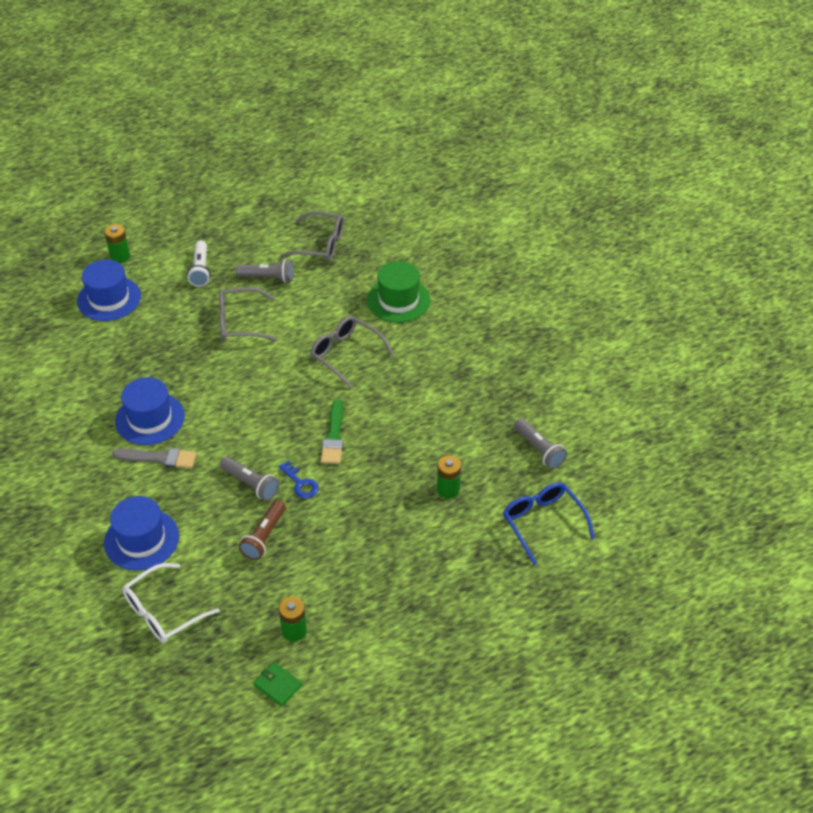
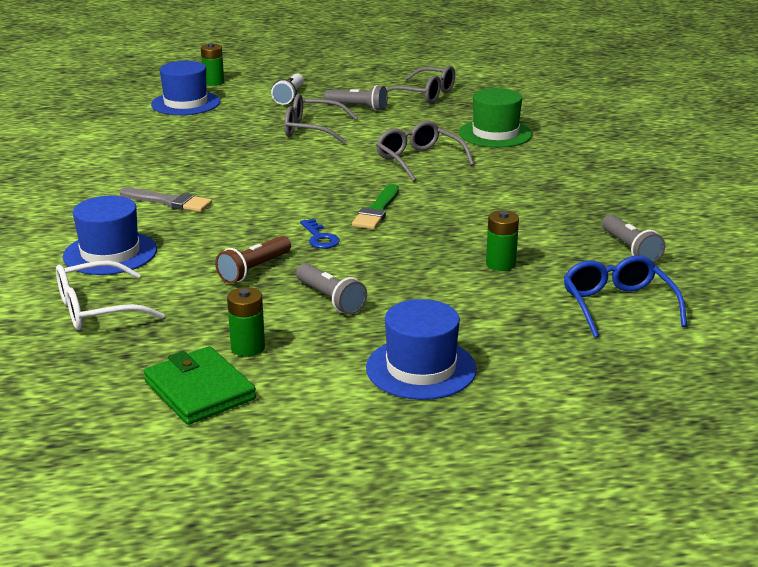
camera: 15 degrees right, 20 degrees down
(150, 418) = (177, 176): blue hat -> blue hat (421, 368)
(251, 484) = (261, 231): grey flashlight -> grey flashlight (330, 299)
(278, 685) = (199, 390): green wallet -> green wallet, size x1.76

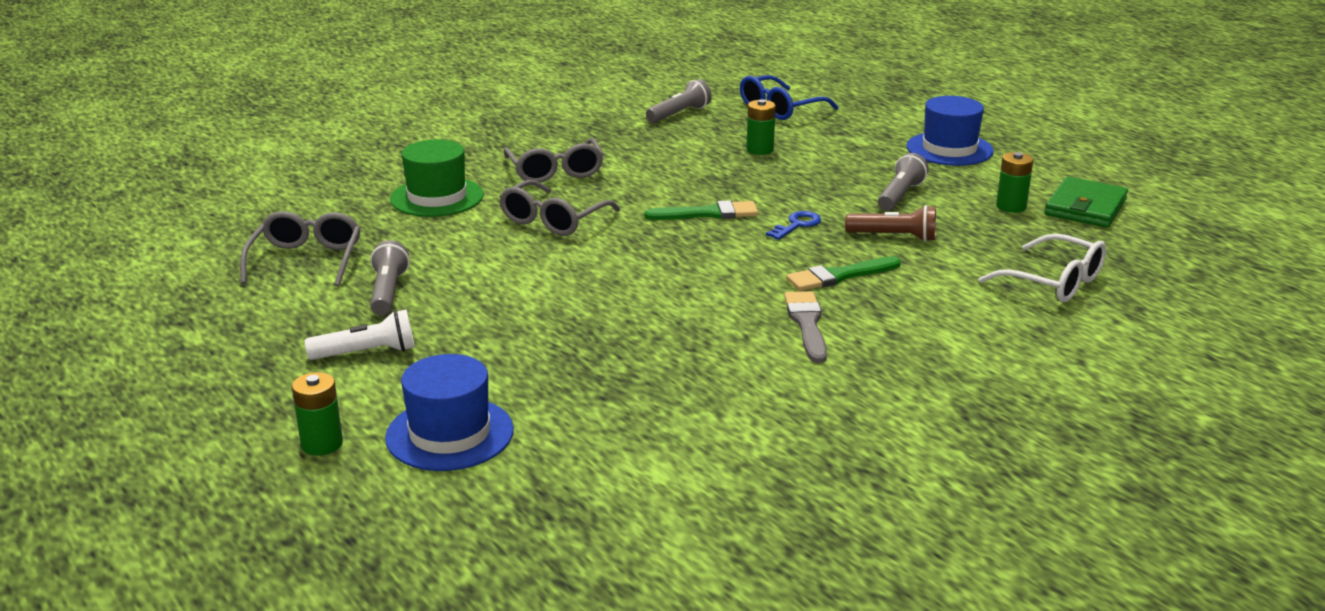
camera: 115 degrees left, 0 degrees up
(110, 253) = (957, 314): blue hat -> none
(218, 229) = (839, 276): none -> green brush
(311, 130) = (499, 301): grey glasses -> grey glasses (555, 171)

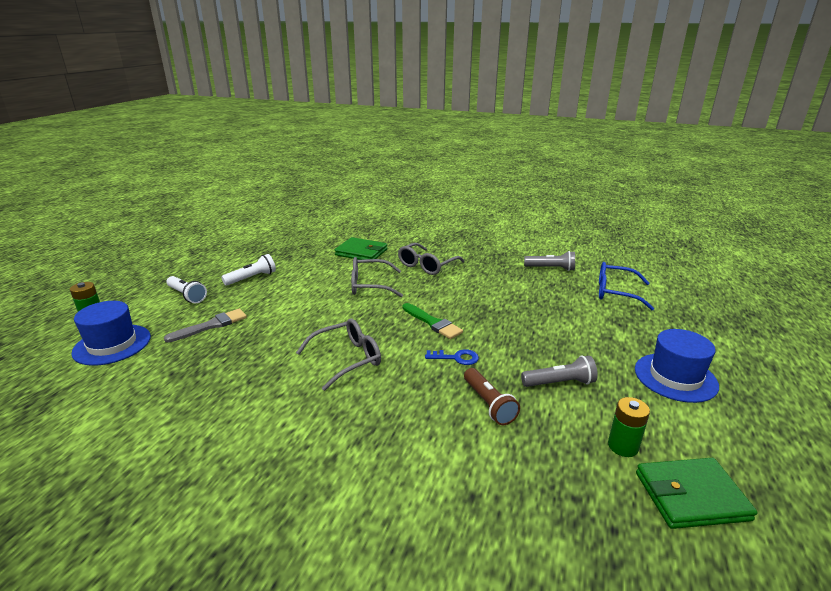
camera: 55 degrees right, 0 degrees up
(306, 260) = (269, 252): grey glasses -> grey glasses (347, 359)
(388, 292) = (252, 278): grey flashlight -> white flashlight
(437, 197) = (361, 252): green hat -> green wallet
(760, 150) = (545, 307): green battery -> none
(807, 324) = (315, 413): grey brush -> grey brush (211, 325)
(839, 276) = (399, 401): green brush -> none
(1054, 282) = (509, 527): white glasses -> none

